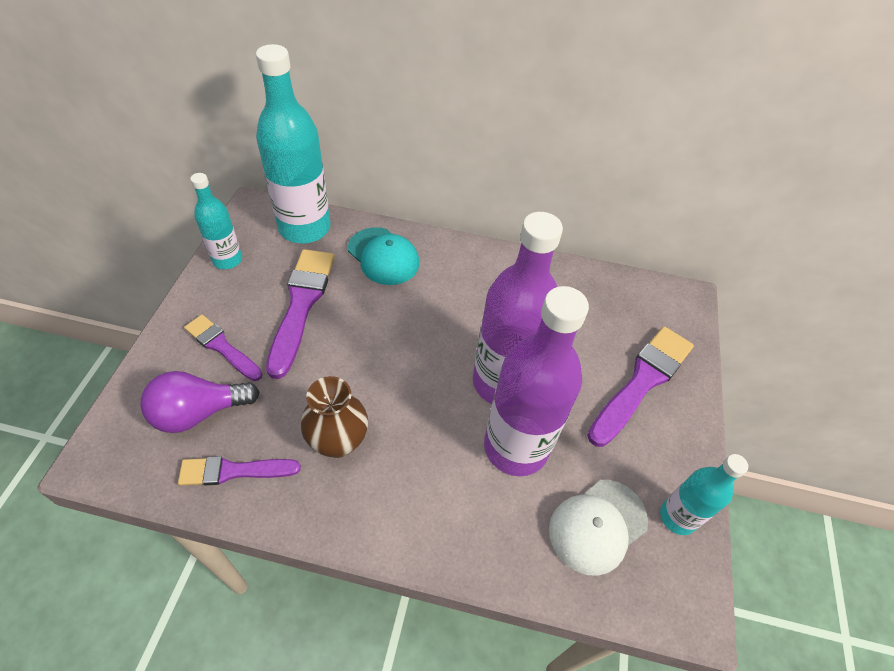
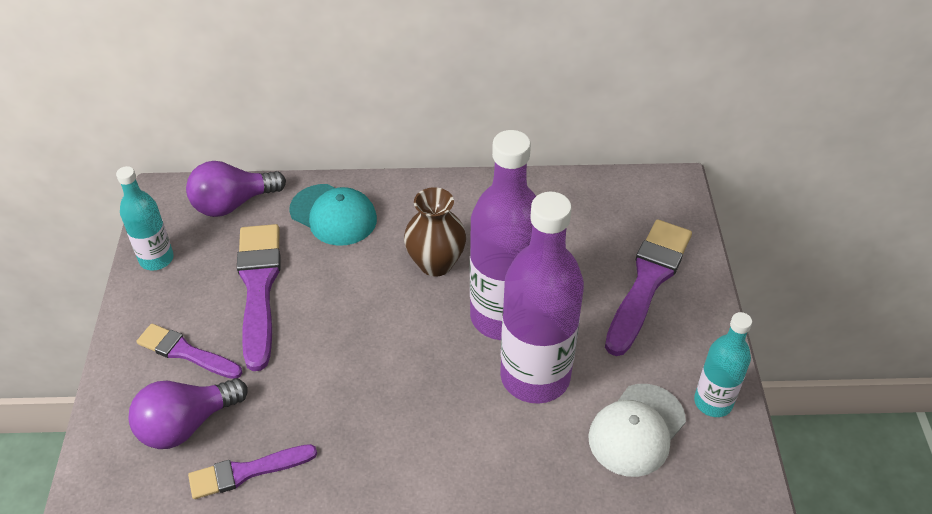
camera: 10 degrees left, 5 degrees down
(304, 228) = (233, 204): turquoise bottle -> purple light bulb
(338, 441) = (348, 416): brown vase -> brown vase (436, 263)

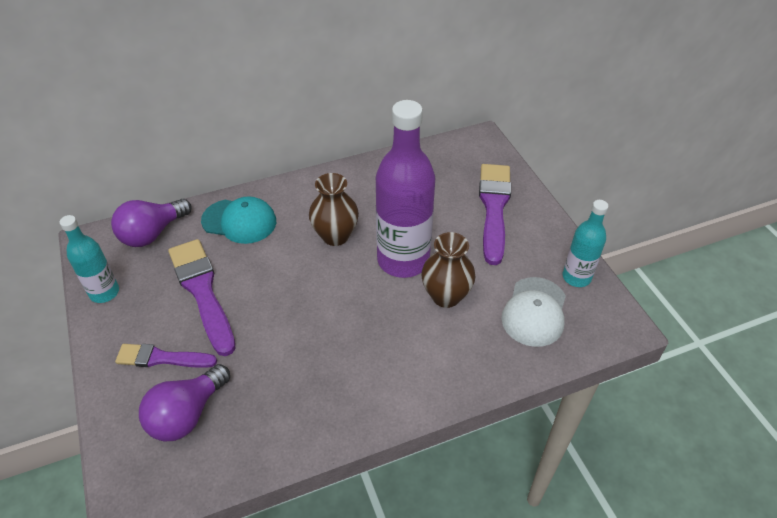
camera: 20 degrees left, 0 degrees up
(247, 472) = (254, 435): purple brush -> none
(535, 376) = (446, 296): purple bottle -> brown vase

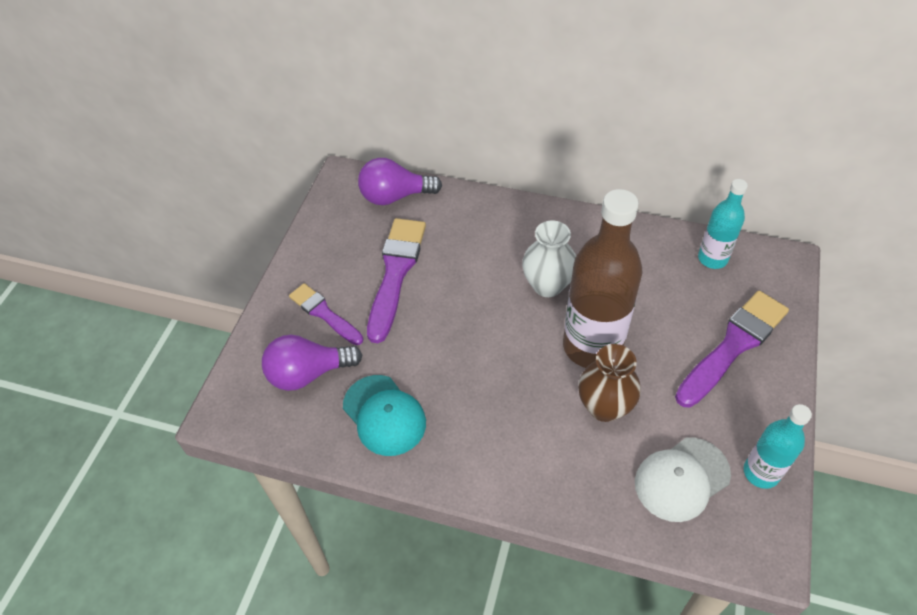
camera: 40 degrees right, 5 degrees up
(104, 292) = (323, 230): turquoise bottle -> turquoise bottle (712, 258)
(239, 221) = (473, 223): turquoise cap -> turquoise cap (384, 415)
(335, 236) = (547, 285): brown vase -> white vase
(403, 260) = (592, 346): purple bottle -> brown bottle

